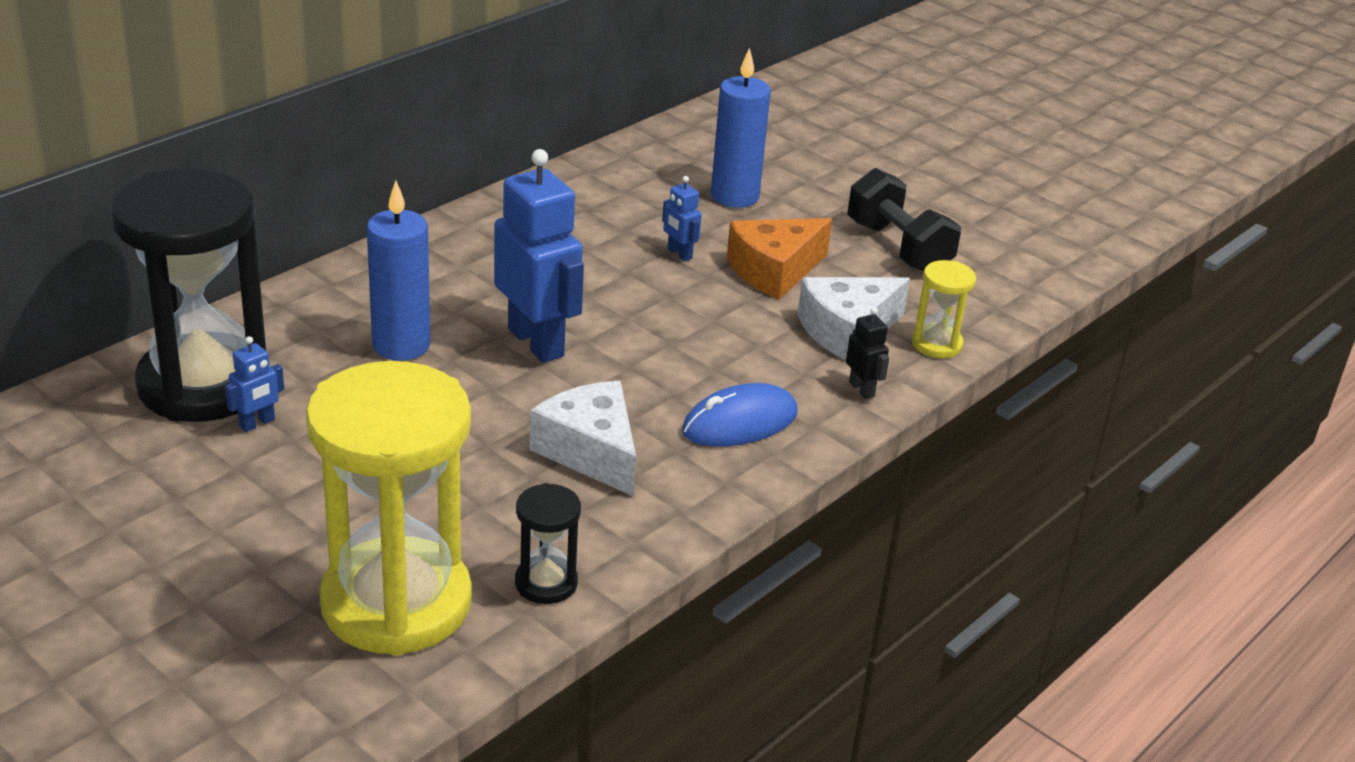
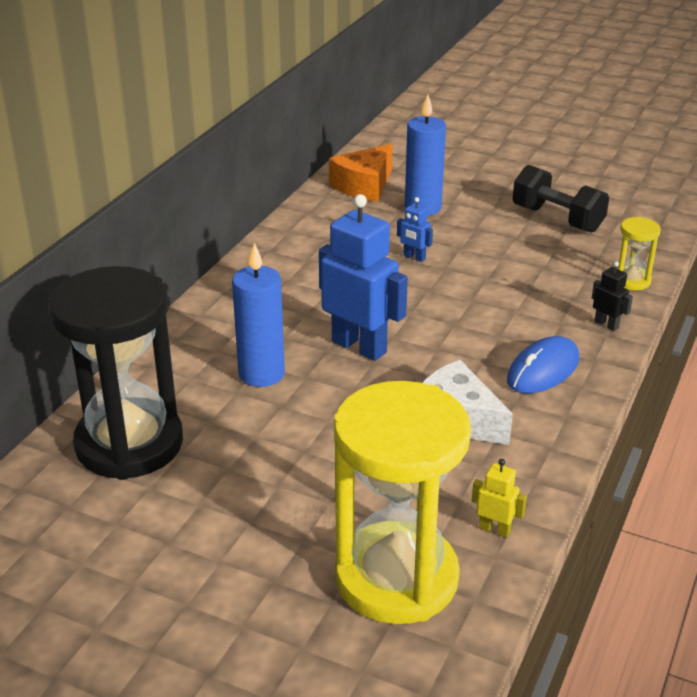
camera: 15 degrees left, 0 degrees up
(257, 423) = (192, 464): blue robot -> none
(546, 583) = (495, 529): black hourglass -> yellow robot
(774, 271) = (487, 254): orange cheese -> orange cheese (364, 186)
(847, 331) = (566, 285): white cheese -> none

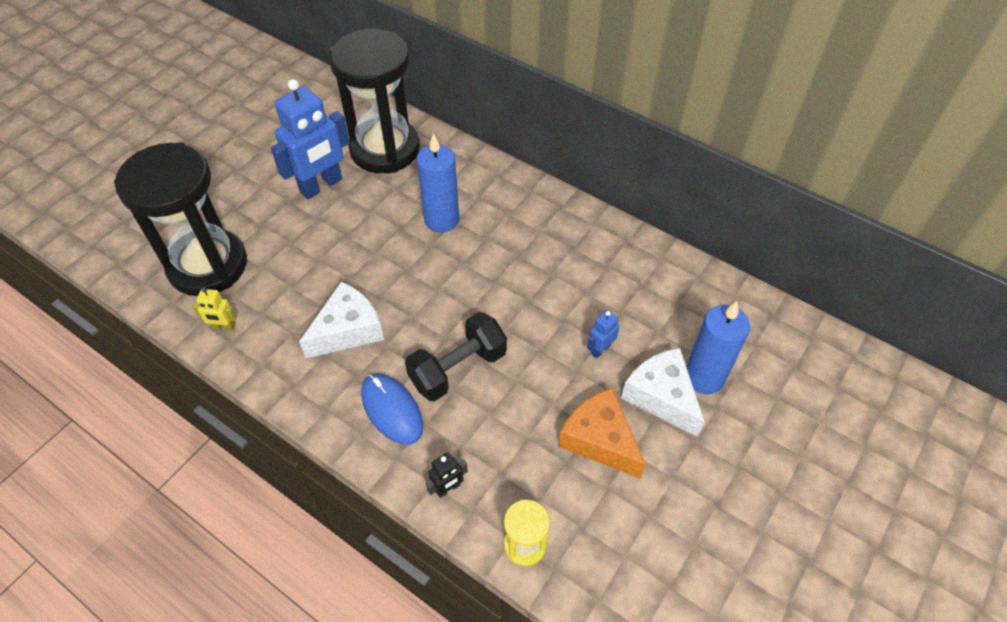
camera: 100 degrees right, 20 degrees up
(359, 347) = (461, 284): blue robot -> blue robot (321, 186)
(364, 186) = (756, 332): orange cheese -> orange cheese (599, 440)
(396, 578) = (208, 265): yellow hourglass -> black hourglass
(452, 226) = (661, 396): none -> white cheese
(495, 529) = (224, 327): yellow robot -> yellow robot turned 60 degrees clockwise
(557, 219) = (671, 509): black dumbbell -> black dumbbell (458, 368)

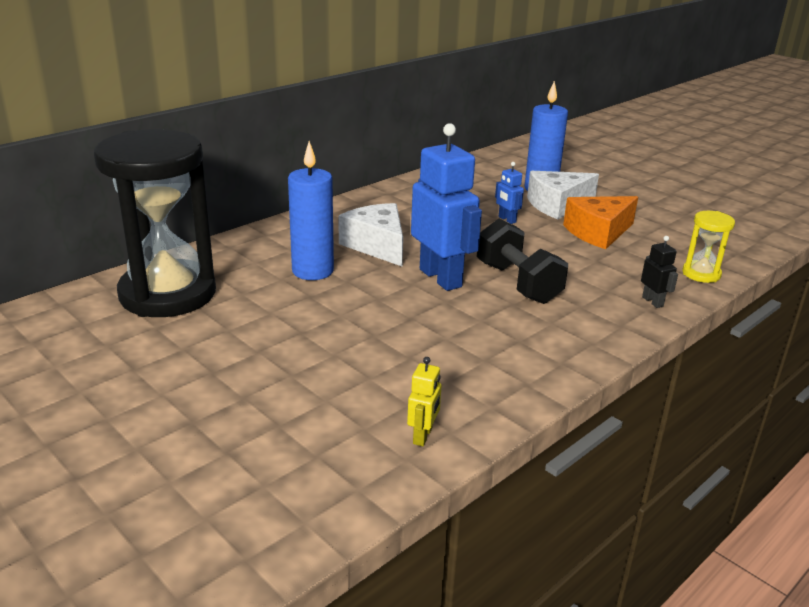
camera: 80 degrees left, 25 degrees down
(208, 265) = (300, 450): black hourglass -> none
(321, 186) = (201, 344): blue robot -> blue robot (441, 278)
(348, 330) = (453, 341): white cheese -> white cheese (377, 245)
(392, 410) = (565, 322): blue mouse -> none

